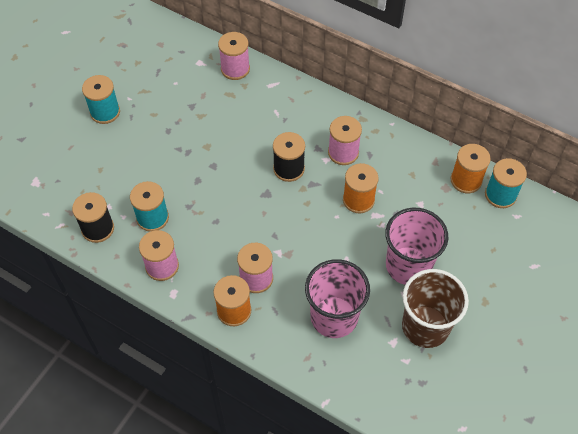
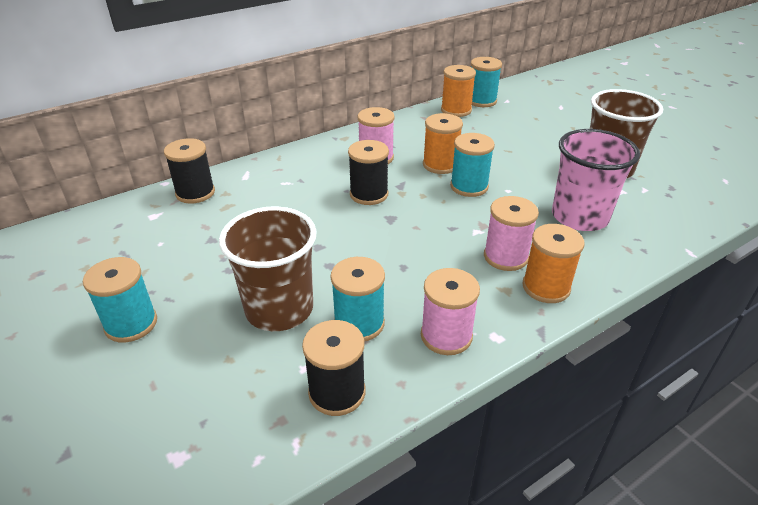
camera: 65 degrees left, 20 degrees down
(146, 173) = (279, 309): none -> brown cup
(235, 69) = (195, 193): pink spool -> black spool
(336, 230) = (469, 186): none -> turquoise spool
(408, 265) = (534, 159): pink cup -> none

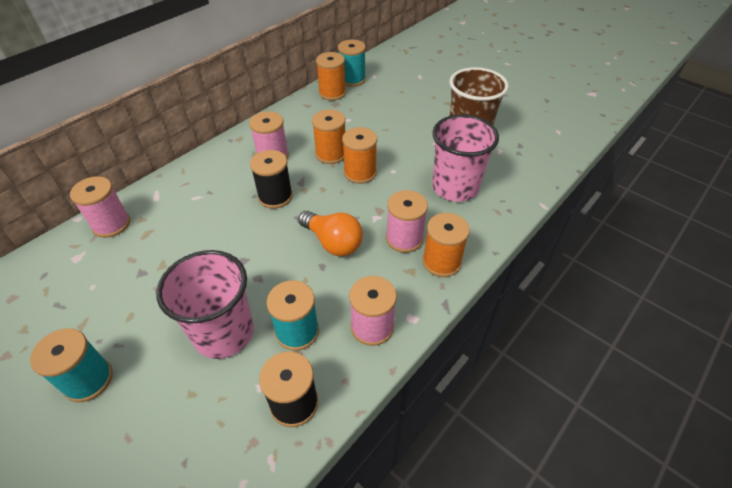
camera: 15 degrees left, 10 degrees up
(195, 193) = (111, 224): black spool -> pink spool
(279, 309) = (224, 333): brown cup -> pink cup
(421, 247) = (333, 242): none -> orange light bulb
(469, 186) = (360, 173): turquoise spool -> orange spool

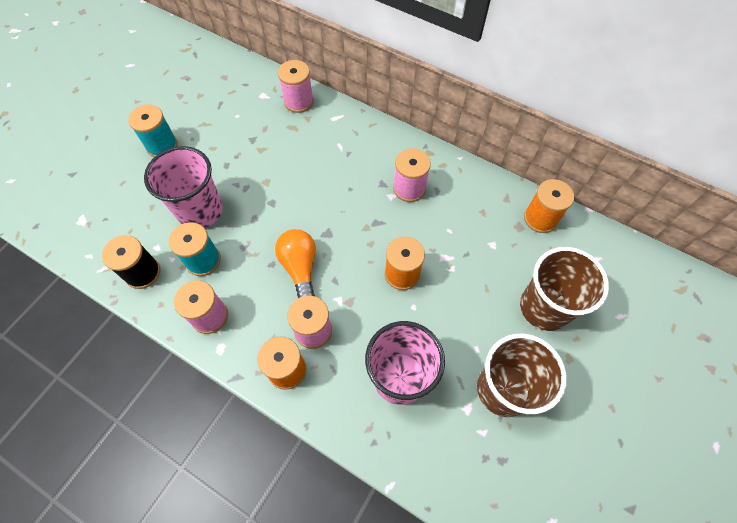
camera: 80 degrees right, 15 degrees up
(275, 196) = (351, 206): black spool -> none
(331, 154) = (426, 240): orange spool -> none
(333, 242) = (300, 267): orange light bulb -> orange light bulb turned 135 degrees clockwise
(352, 79) = (578, 235): turquoise spool -> none
(407, 105) = (544, 307): none -> brown cup

